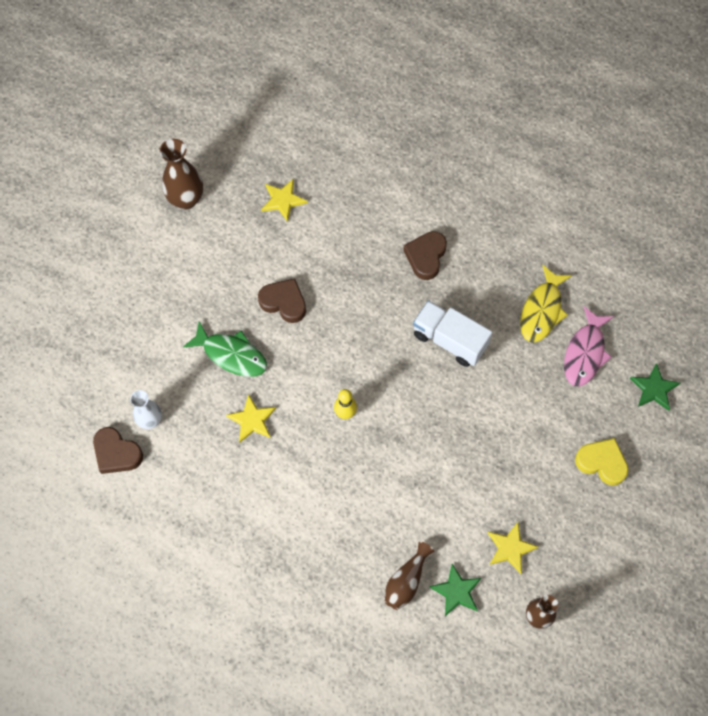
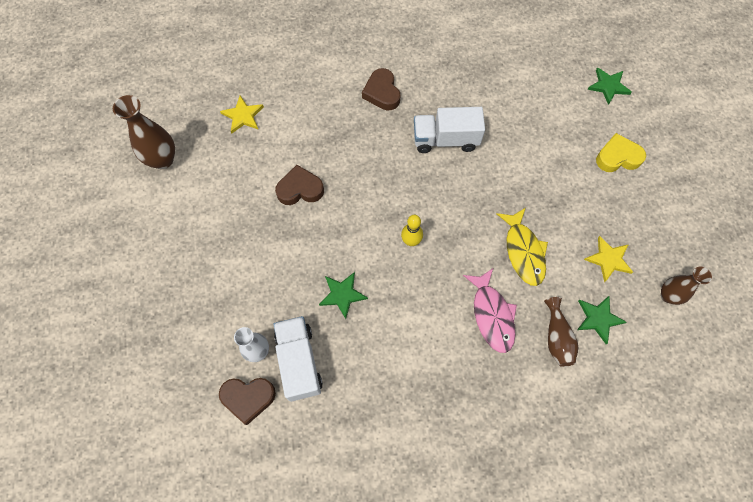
camera: 35 degrees left, 0 degrees up
(176, 452) = (299, 362): none -> white truck
(231, 355) = (287, 255): green fish -> none
(252, 420) = (342, 294): yellow star -> green star
(542, 310) = (492, 80): yellow fish -> yellow fish (523, 251)
(585, 353) = (544, 91): pink fish -> pink fish (492, 315)

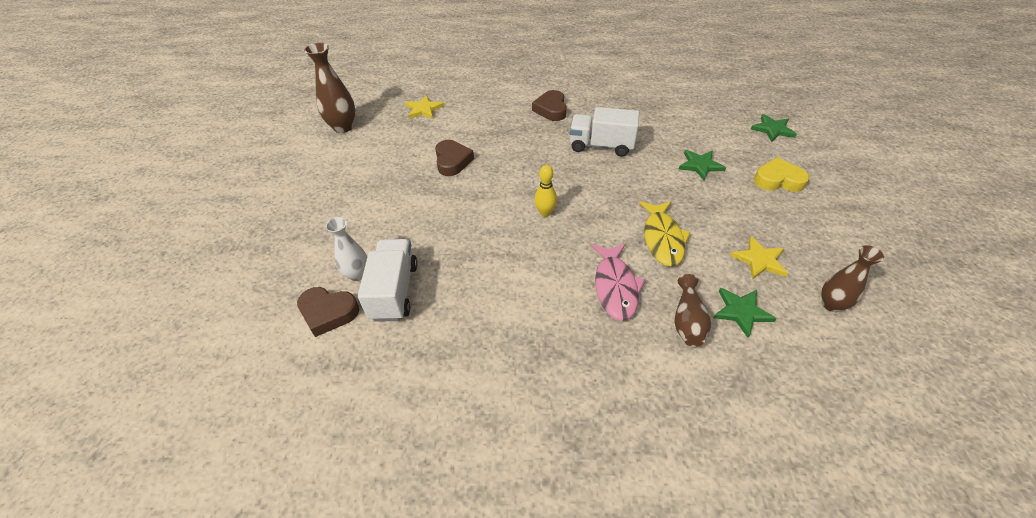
camera: 15 degrees right, 20 degrees down
(300, 189) = (452, 161): brown heart -> brown heart turned 75 degrees clockwise
(342, 294) = (461, 243): green star -> green star (700, 165)

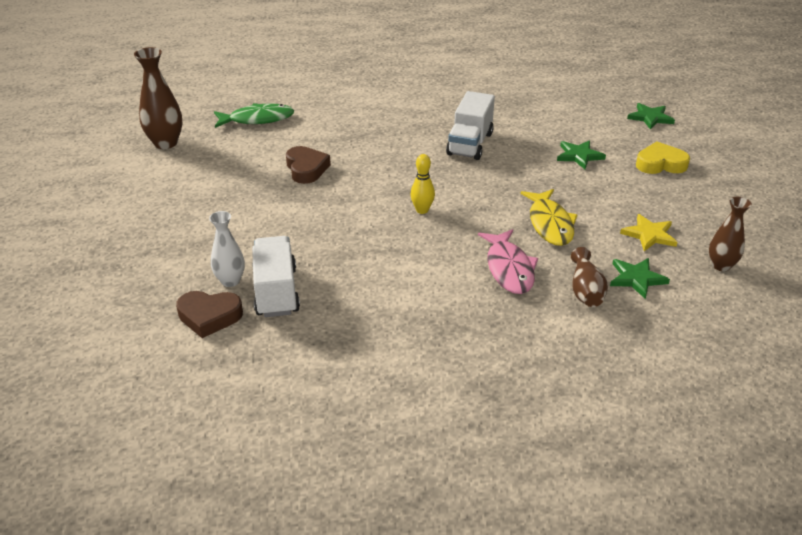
camera: 10 degrees left, 10 degrees down
(424, 109) = (257, 119): yellow star -> green fish
(551, 109) = (406, 111): brown heart -> none
(601, 146) = (470, 144): white truck -> white truck turned 75 degrees counterclockwise

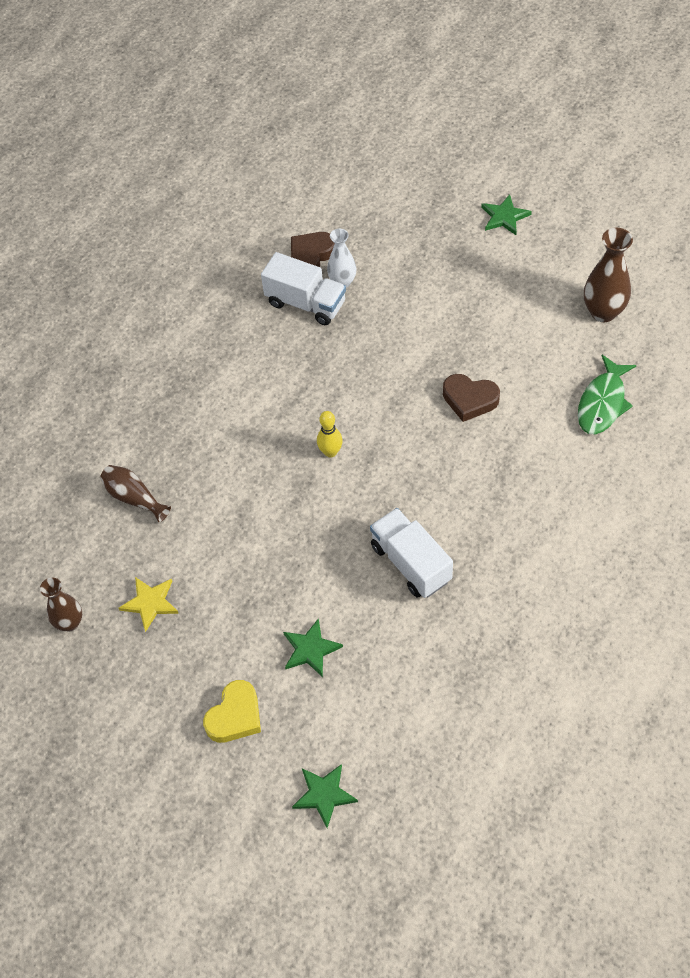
camera: 130 degrees right, 20 degrees up
(509, 269) = (203, 464): pink fish -> none
(550, 224) = (230, 536): yellow fish -> none
(636, 279) = (113, 544): green star -> green star (504, 217)

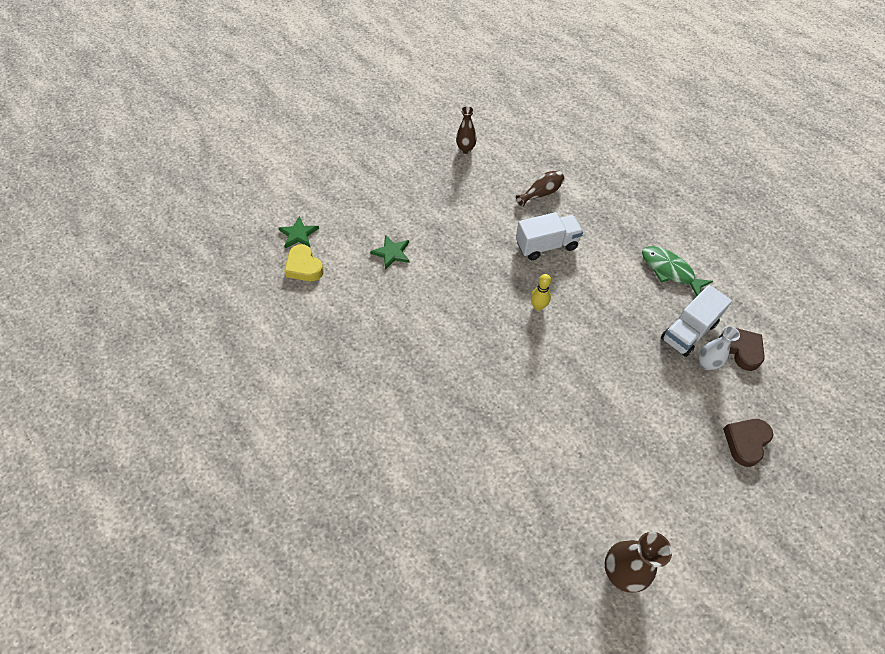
camera: 105 degrees right, 0 degrees up
(150, 603) = (461, 186): yellow star -> none
(235, 716) = (369, 207): yellow heart -> yellow heart (304, 267)
(410, 563) = (427, 325): white truck -> white truck (546, 245)
(469, 400) = (555, 415): brown heart -> brown heart (745, 442)
(504, 217) = (767, 528): green star -> none
(602, 403) = (517, 521): green fish -> green fish (669, 270)

